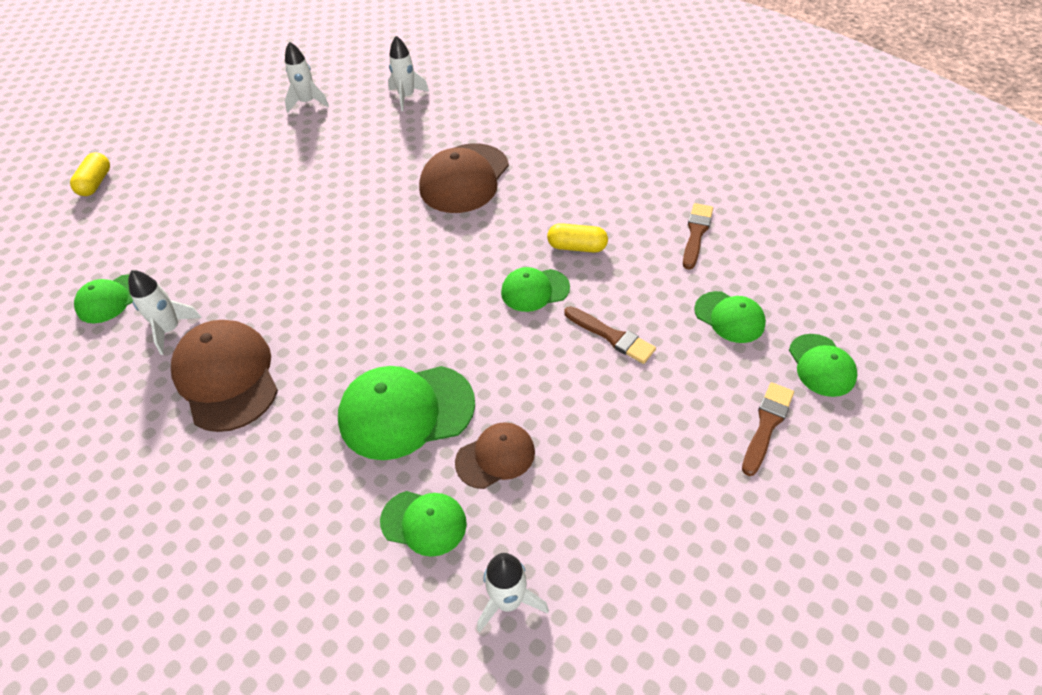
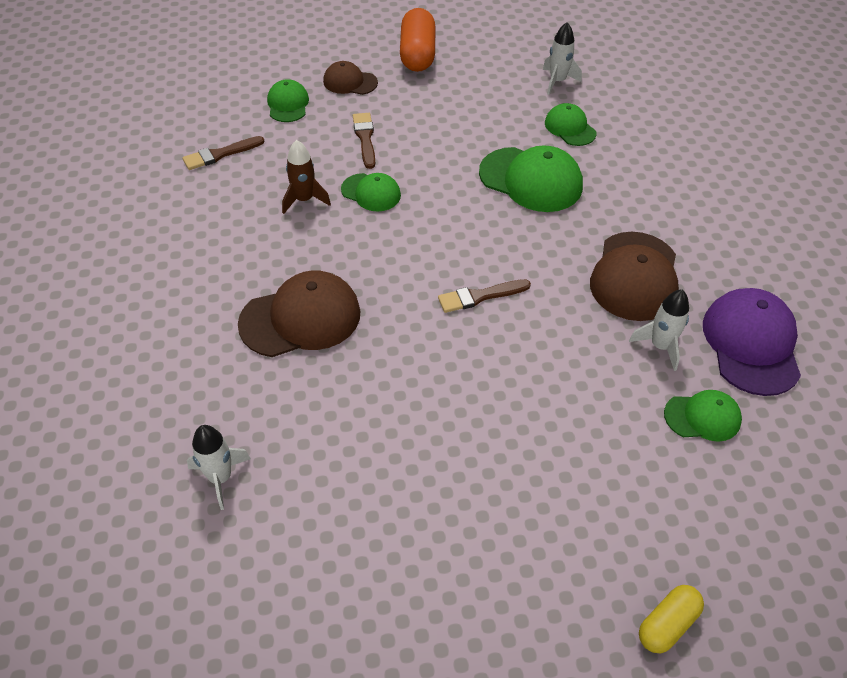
camera: 140 degrees left, 0 degrees up
(83, 384) = (751, 344): none -> purple cap
(307, 102) = (327, 571): white rocket -> none
(495, 457) = (503, 129): brown cap -> brown cap (350, 82)
(577, 247) = (304, 200): yellow capsule -> brown rocket
(718, 497) = (417, 54): none -> orange capsule
(766, 425) = (353, 59): brown brush -> brown brush (480, 296)
(821, 365) = (285, 59): green cap -> none

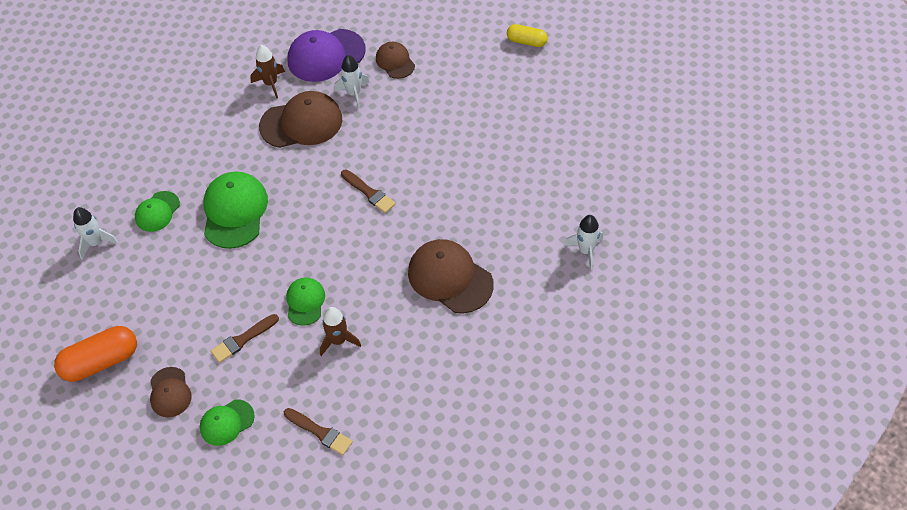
camera: 115 degrees left, 5 degrees up
(702, 417) = (395, 62): green cap -> brown cap
(721, 271) = (271, 83): none -> brown rocket

